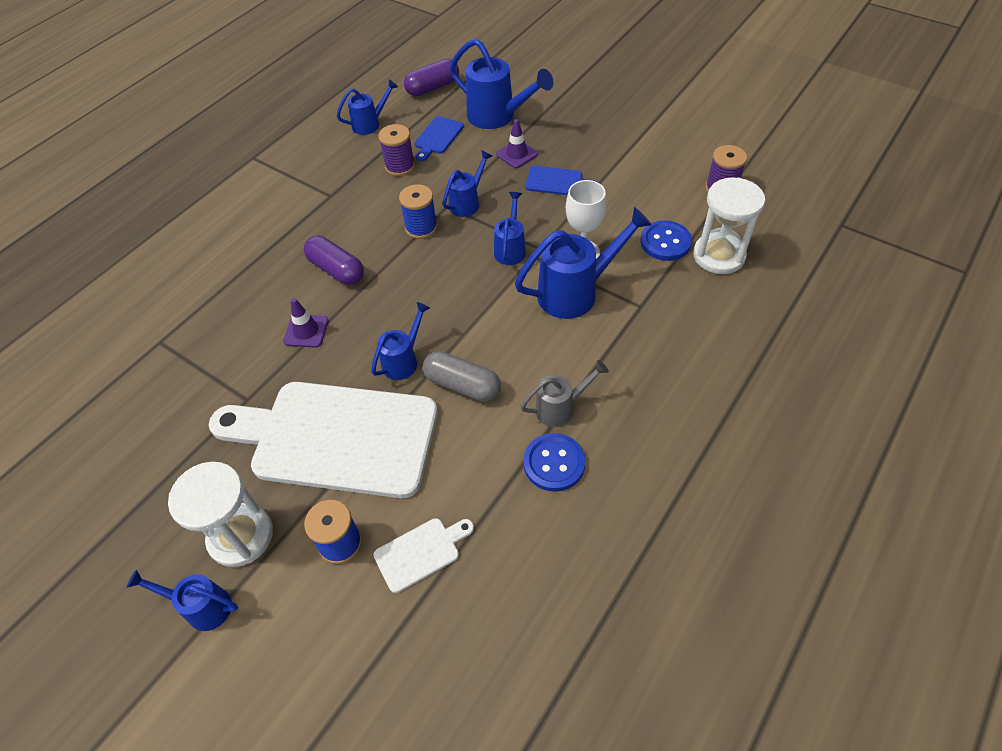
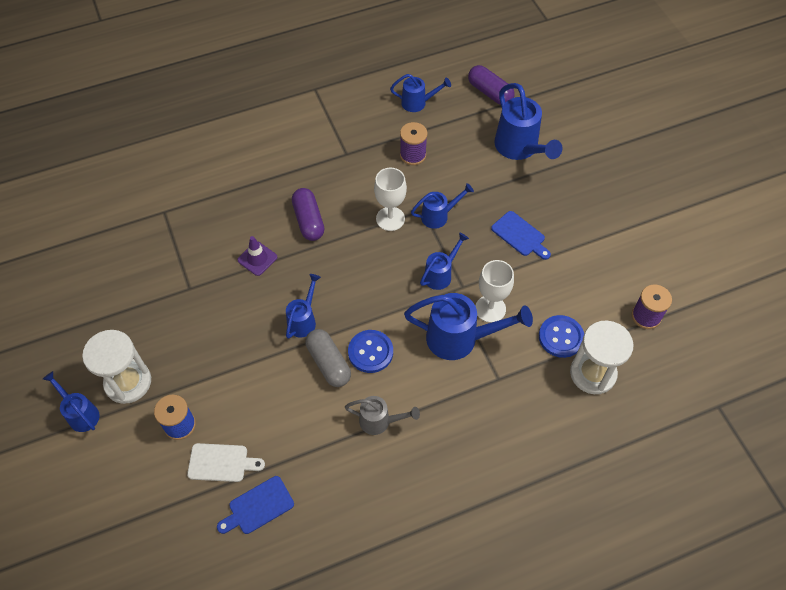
camera: 30 degrees right, 5 degrees up
(336, 437) = (224, 350): white cutting board -> none
(403, 360) = (303, 320): blue watering can -> blue watering can turned 45 degrees counterclockwise
(421, 227) = (390, 219): blue spool -> white goblet
(433, 87) = (490, 92): purple capsule -> purple capsule turned 45 degrees clockwise
(437, 137) = (459, 143): blue cutting board -> blue cutting board (258, 506)
(517, 154) = (508, 192): purple traffic cone -> none
(554, 463) = (345, 458): blue button -> blue button (370, 352)

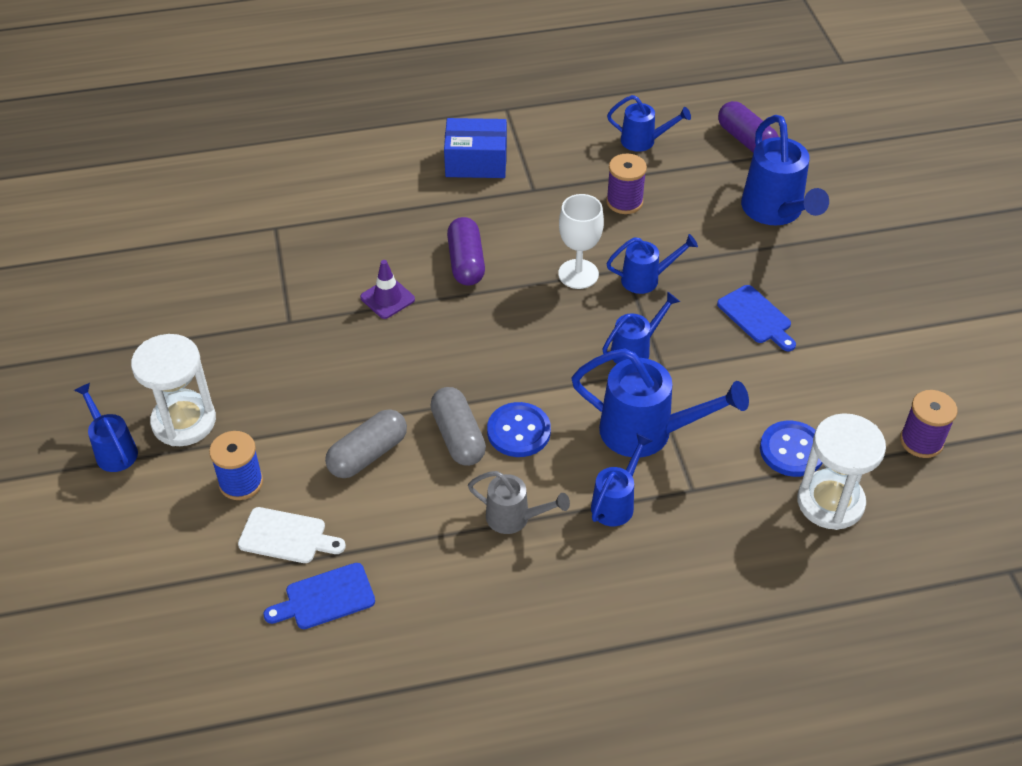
camera: 10 degrees right, 10 degrees down
(267, 387) = (368, 454): none -> grey capsule
(301, 136) = (476, 162): none -> blue box
(303, 320) = (434, 380): blue watering can -> blue watering can (616, 503)
(490, 309) = (697, 401): white goblet -> none

